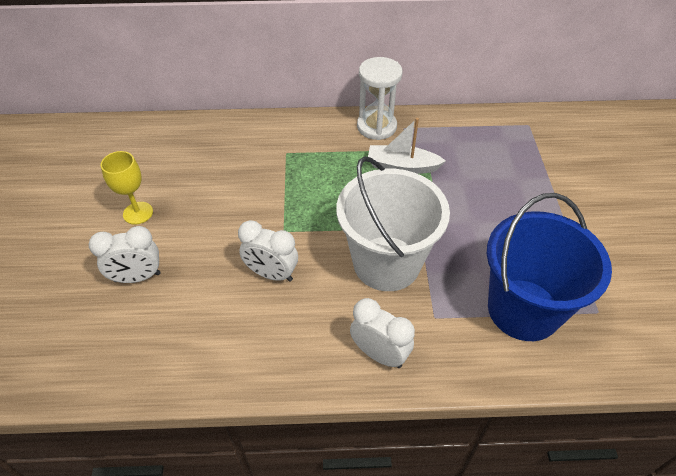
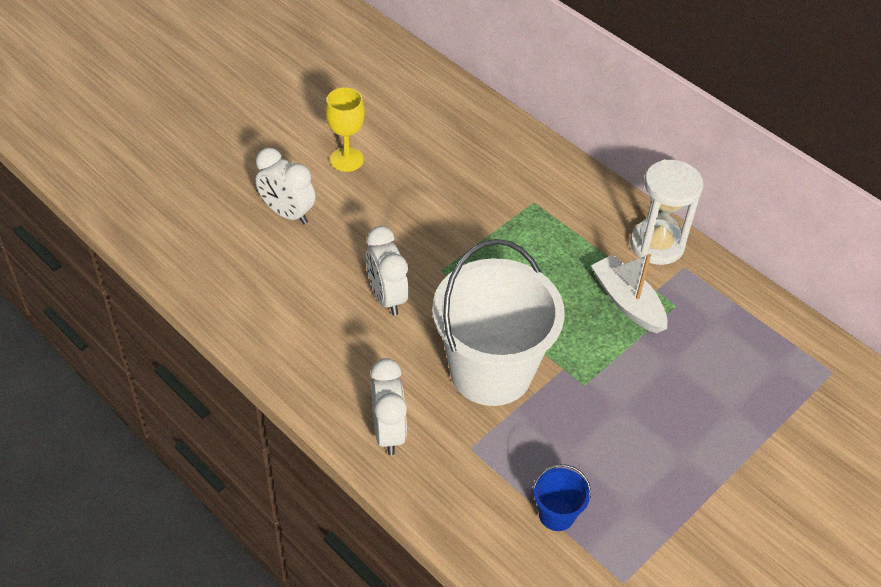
camera: 45 degrees right, 0 degrees up
(523, 309) = (556, 514): blue bucket -> blue bucket, size x0.41

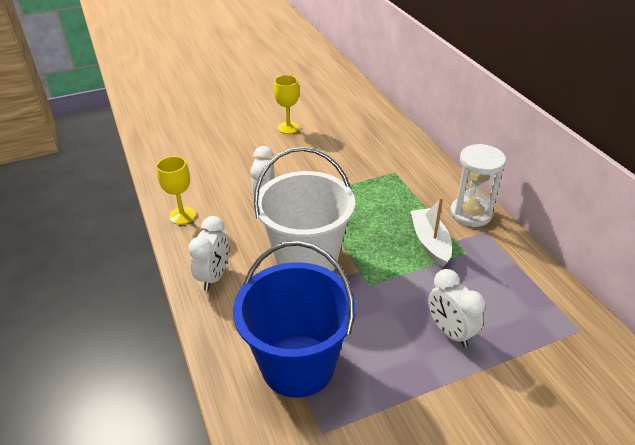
camera: 25 degrees right, 10 degrees down
(286, 353) = (182, 215): none -> yellow goblet
(287, 213) = (235, 146): white clock -> white clock (450, 332)
(556, 514) = (298, 365): blue bucket -> blue bucket, size x2.47

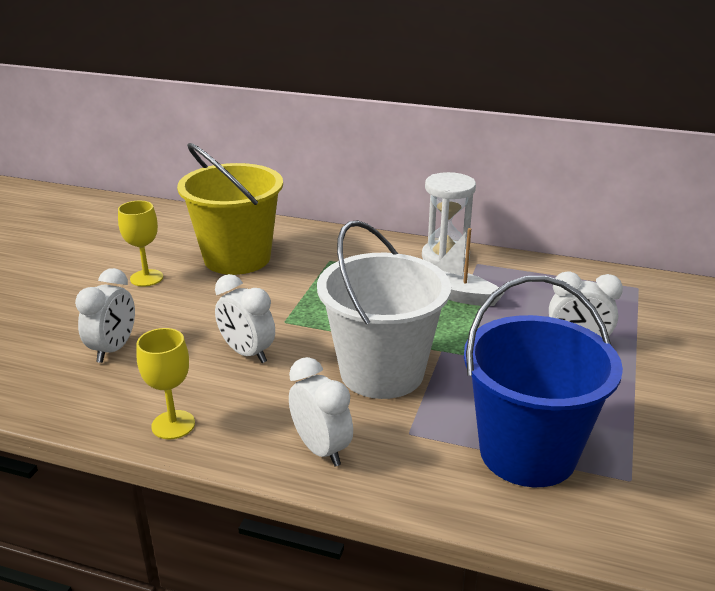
camera: 50 degrees left, 10 degrees down
(218, 159) = (113, 349): none -> white clock
(348, 141) = (237, 258): none -> yellow bucket

